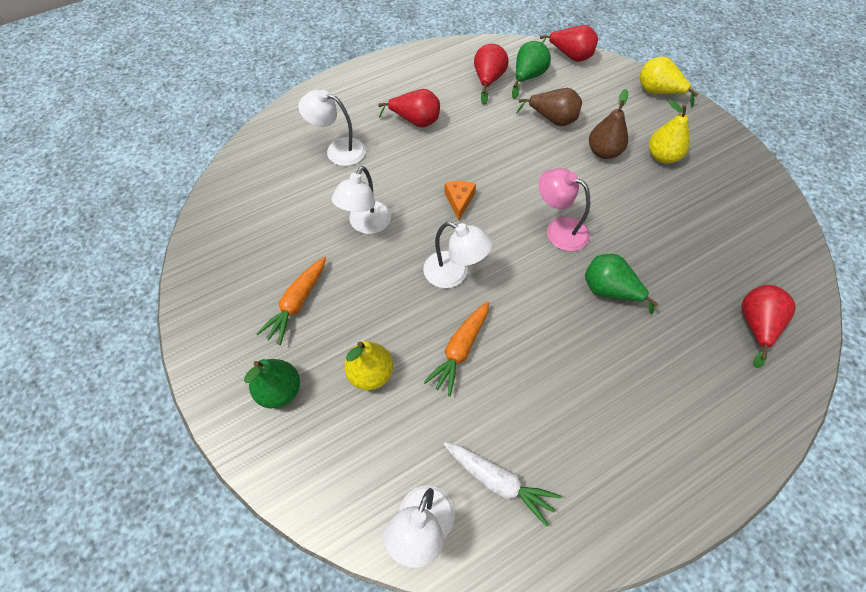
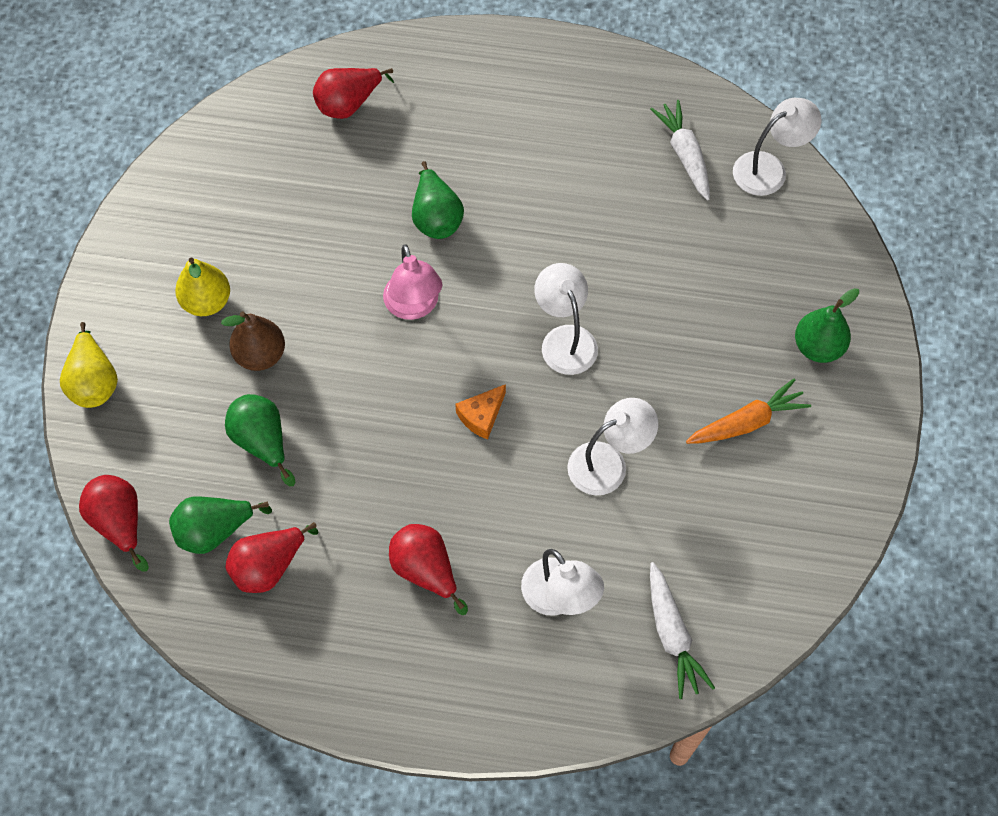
camera: 140 degrees left, 5 degrees up
(264, 170) = (672, 635): none -> white carrot
(370, 374) = (724, 304): yellow pear -> none
(460, 350) = (626, 266): orange carrot -> none
(552, 119) = (262, 441): brown pear -> green pear

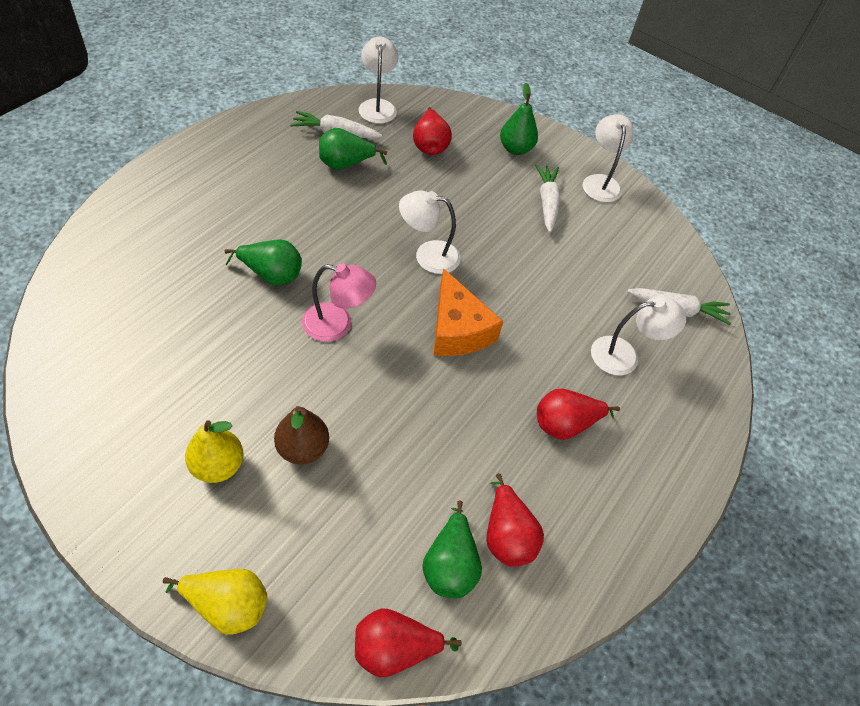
camera: 70 degrees left, 10 degrees down
(262, 441) = (386, 486): green pear -> green pear (345, 164)
(349, 104) = (118, 276): red pear -> red pear (429, 145)
(481, 416) = (457, 329): orange cheese -> orange cheese, size x1.87
(608, 463) = (536, 280): white lamp -> white lamp (600, 182)
(747, 422) = (547, 202): orange carrot -> white carrot

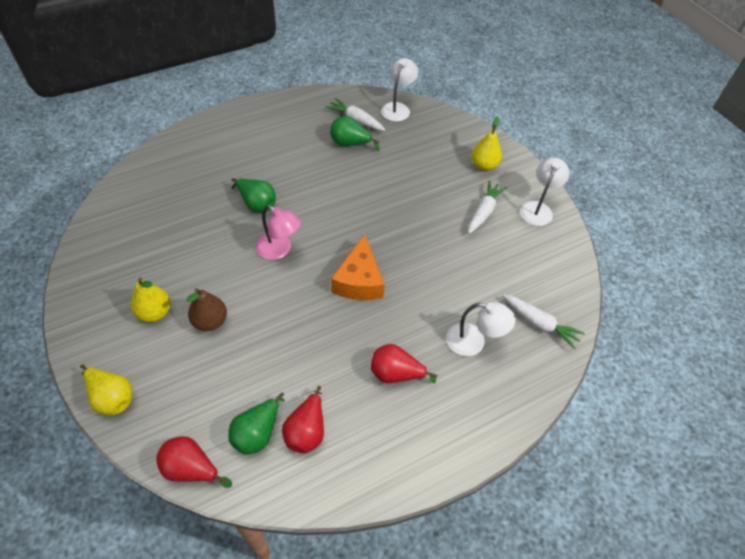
camera: 30 degrees right, 0 degrees up
(428, 255) = (369, 223): white lamp -> none
(429, 145) = (419, 146): red pear -> none
(515, 149) = (484, 165): green pear -> yellow pear

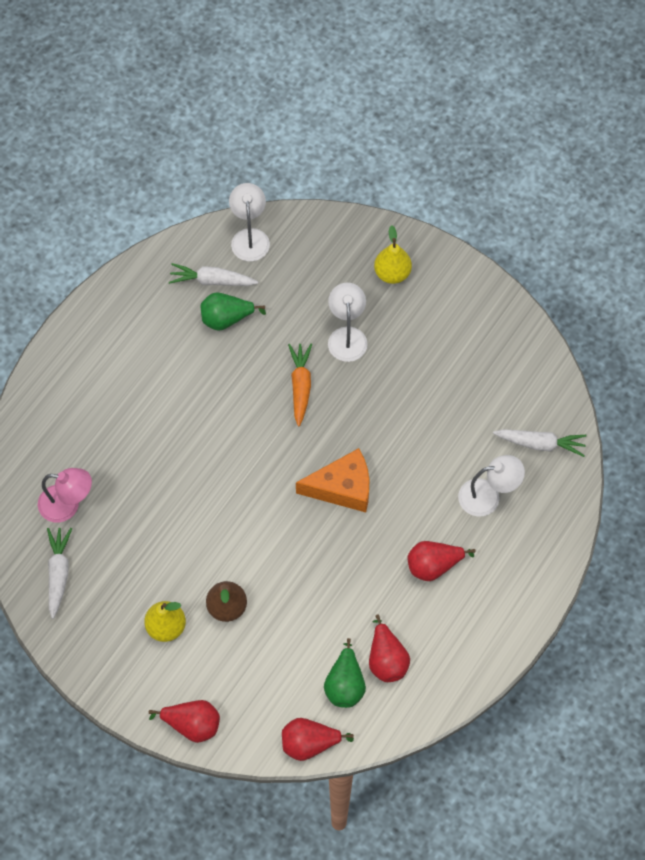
camera: 25 degrees left, 10 degrees up
(112, 397) = (192, 725): yellow pear -> red pear
(257, 204) = (177, 453): green pear -> none
(279, 250) = (240, 495): pink lamp -> pink lamp (67, 505)
(359, 280) = (342, 488): orange cheese -> orange cheese turned 75 degrees counterclockwise
(373, 202) = (300, 386): none -> orange carrot
(484, 211) = (423, 337): white carrot -> white carrot (58, 573)
(538, 208) = (477, 304): white lamp -> white lamp (347, 336)

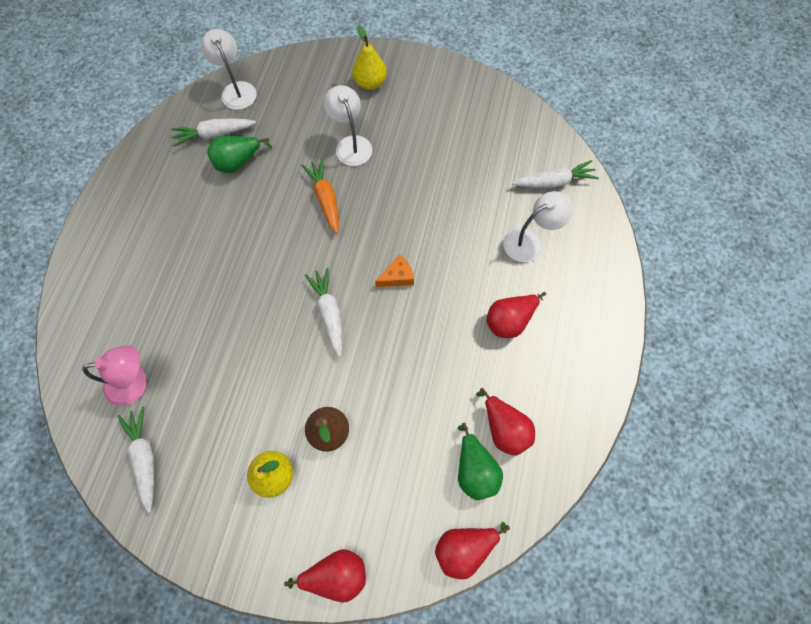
camera: 20 degrees left, 5 degrees up
(264, 500) = (329, 312): none -> white carrot
(342, 488) = (397, 276): orange cheese -> orange cheese, size x0.53

